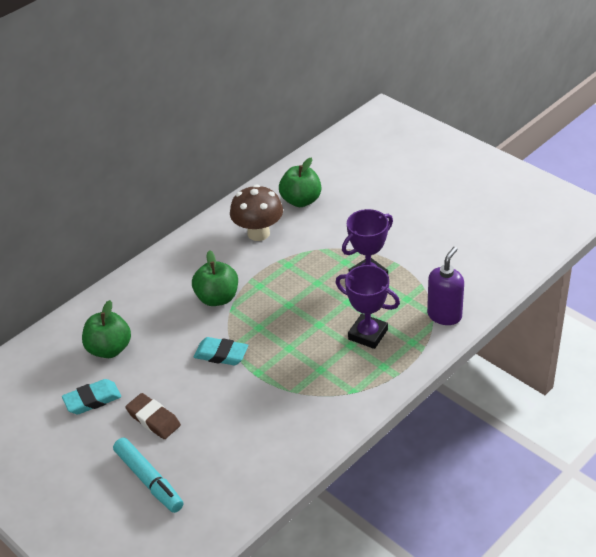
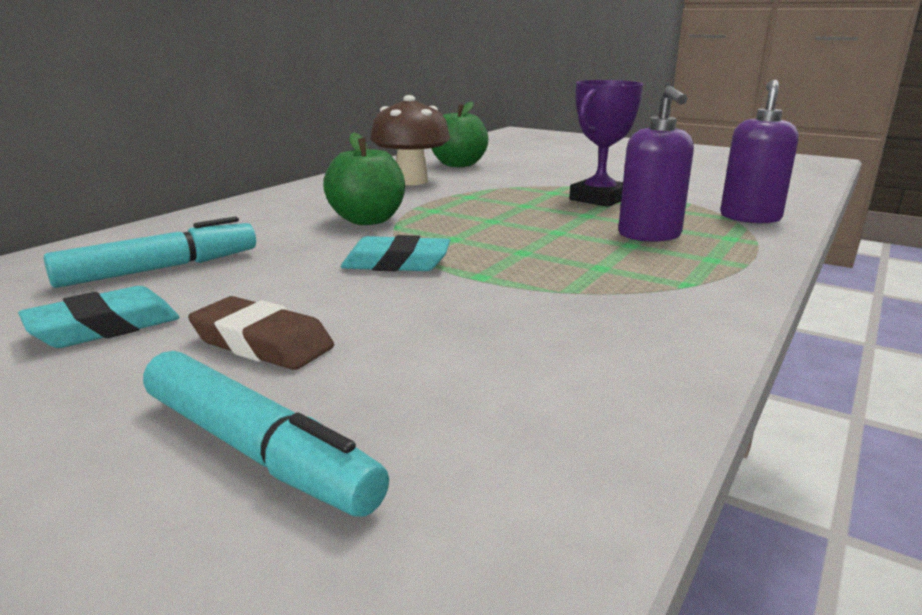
camera: 15 degrees left, 20 degrees down
(109, 349) = (160, 269): green apple -> turquoise marker
(368, 334) = (649, 235): purple trophy -> purple soap dispenser

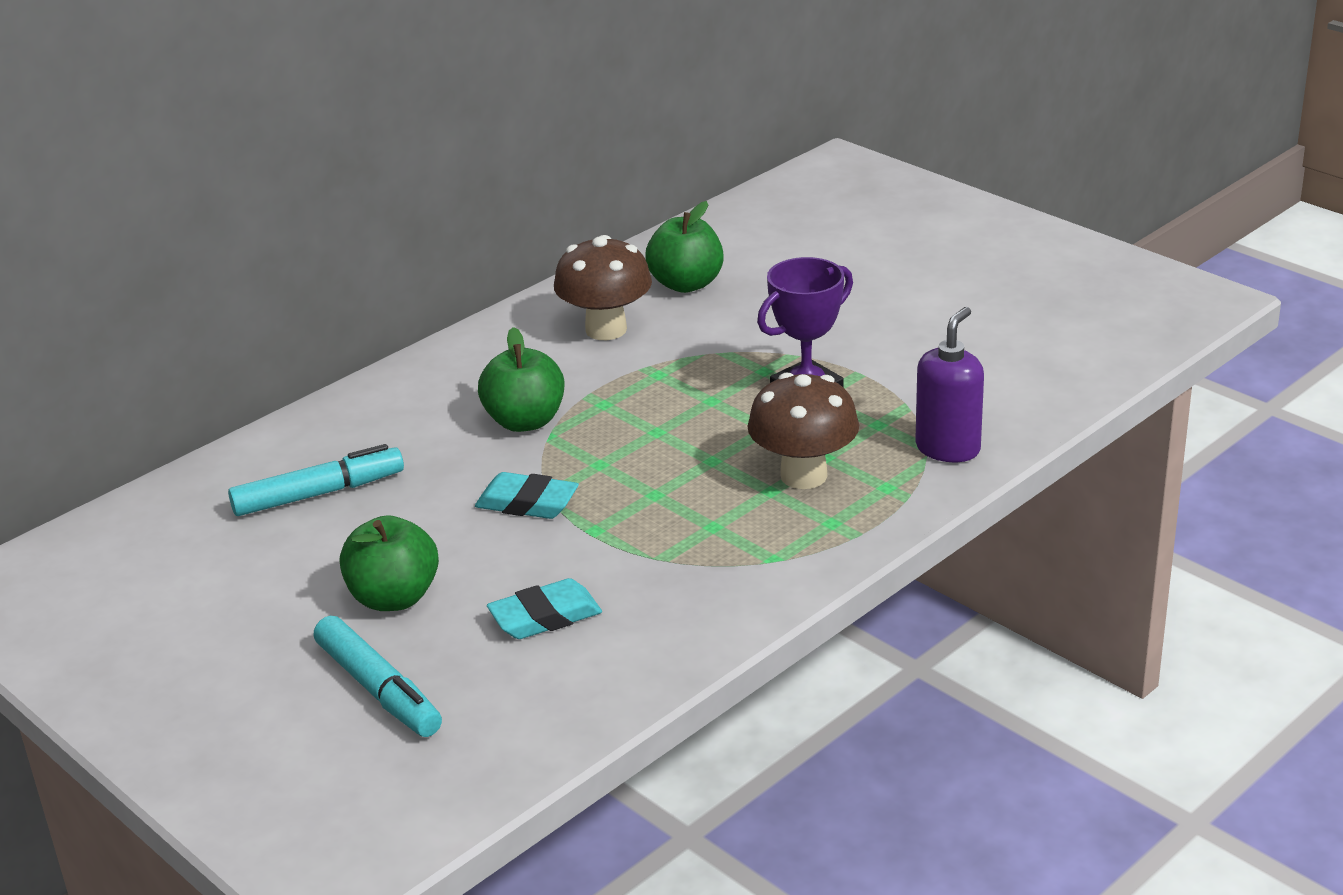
camera: 15 degrees right, 10 degrees up
(104, 327) = (280, 568): turquoise eraser -> turquoise eraser (545, 617)
(262, 343) = (394, 598): brown eraser -> green apple
(649, 235) = (803, 475): purple soap dispenser -> brown mushroom

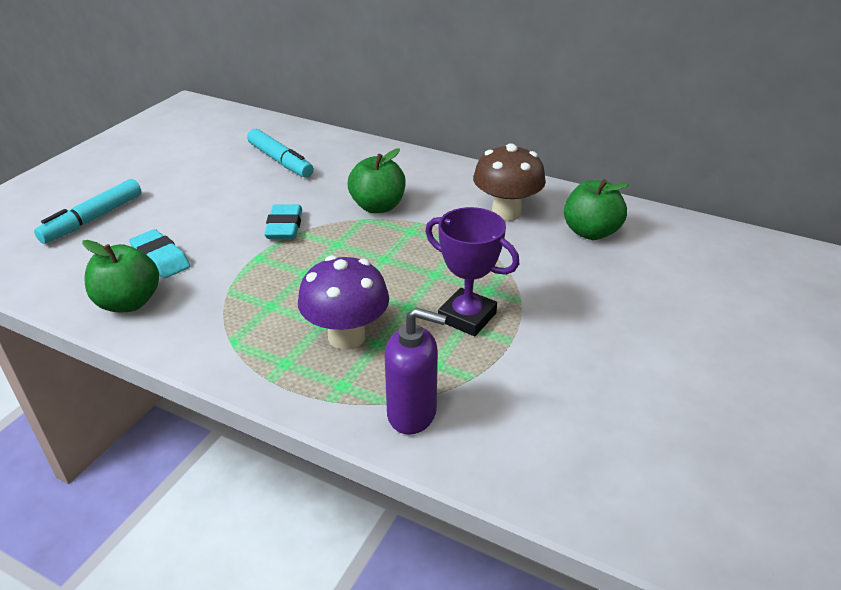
camera: 70 degrees right, 5 degrees up
(394, 598) = (180, 205): green apple -> green apple (129, 302)
(803, 475) = (346, 337): brown mushroom -> purple mushroom

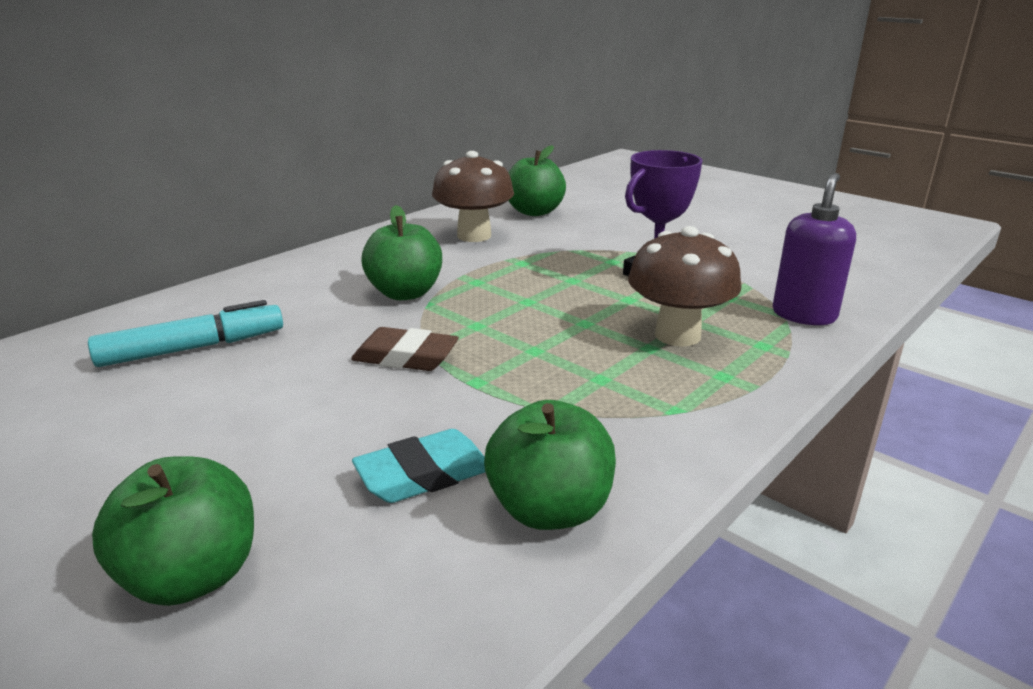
camera: 75 degrees left, 10 degrees down
(93, 219) = (192, 576): turquoise marker -> green apple
(284, 227) = (405, 357): turquoise eraser -> brown eraser
(346, 337) = (677, 335): purple mushroom -> brown mushroom

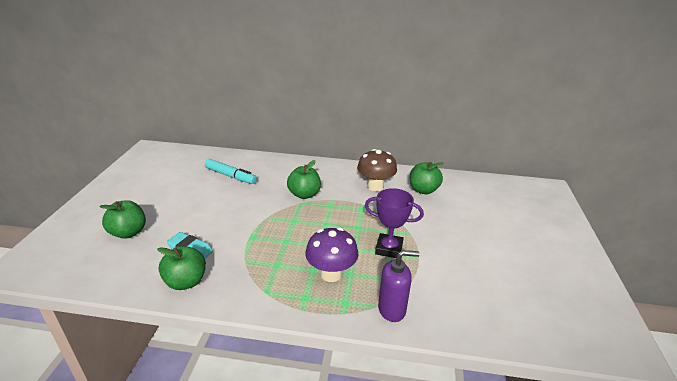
camera: 55 degrees right, 5 degrees up
(405, 357) = (257, 216): brown eraser -> none
(677, 335) = (331, 274): brown mushroom -> purple mushroom

